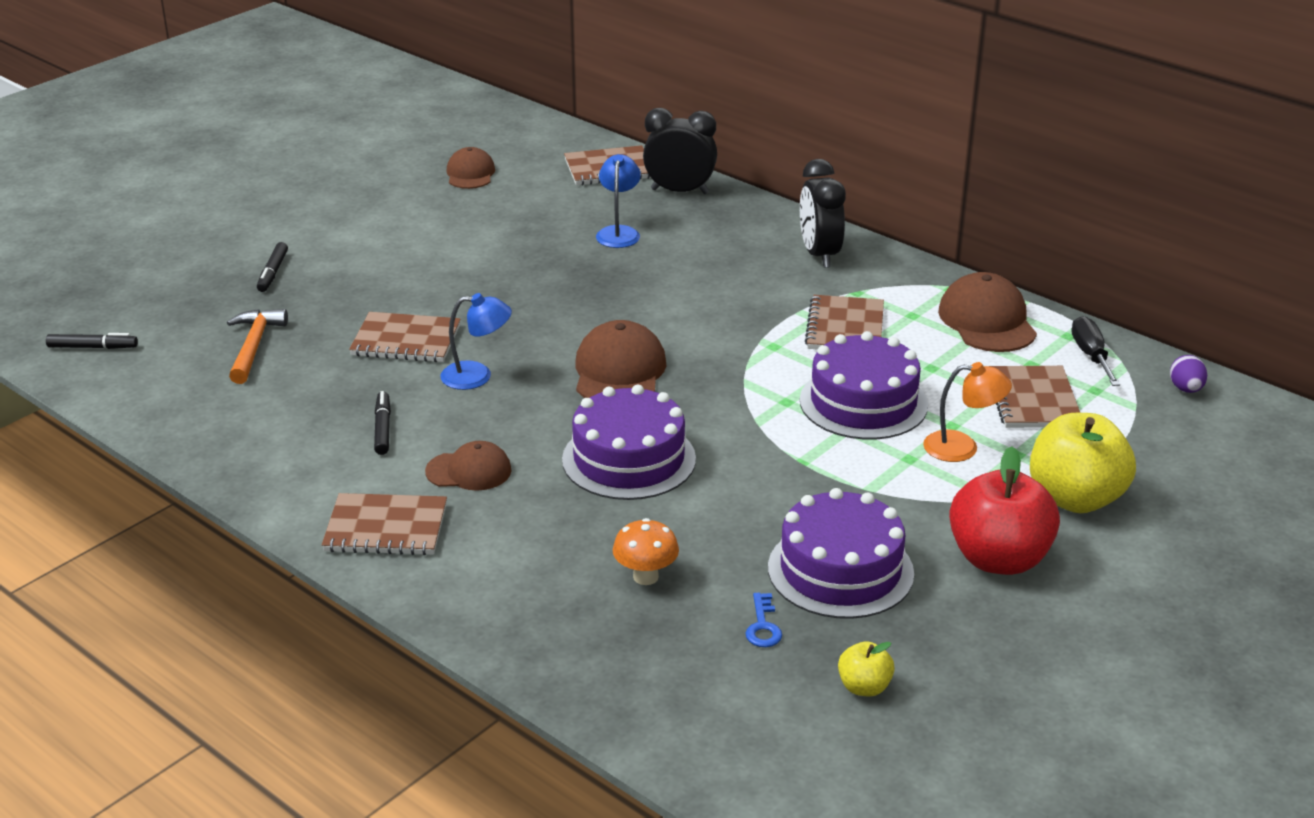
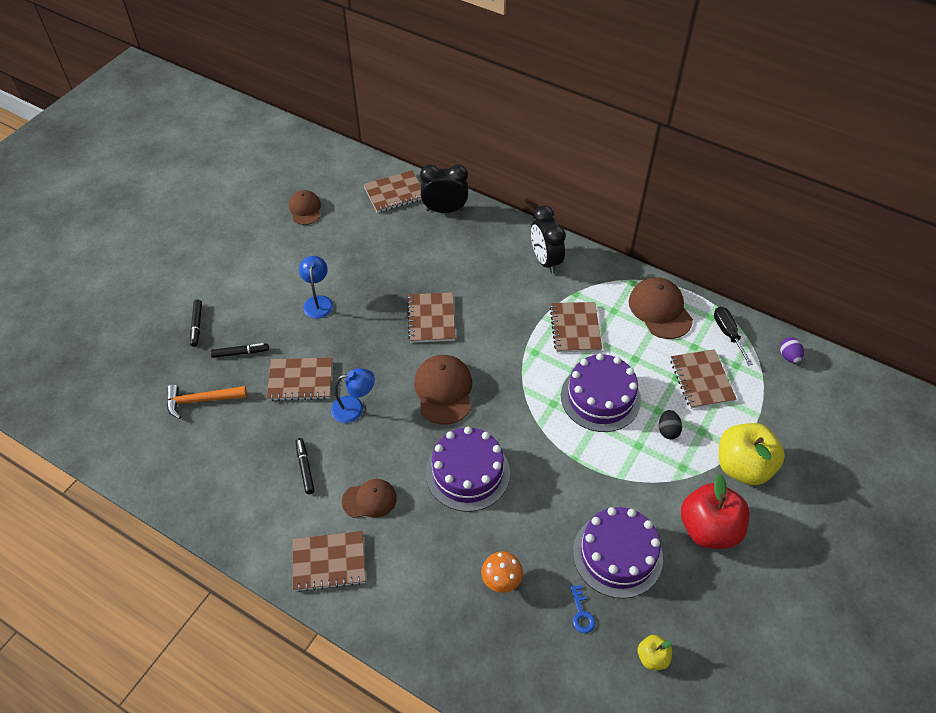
camera: 10 degrees left, 20 degrees up
(92, 347) = (93, 417): black marker -> black marker (240, 353)
(254, 346) = (201, 400): orange hammer -> orange hammer turned 90 degrees counterclockwise
(619, 232) = (414, 255): blue lamp -> blue lamp (318, 302)
(624, 297) = (431, 319): none -> brown notebook
(962, 448) = (668, 430): orange lamp -> black egg

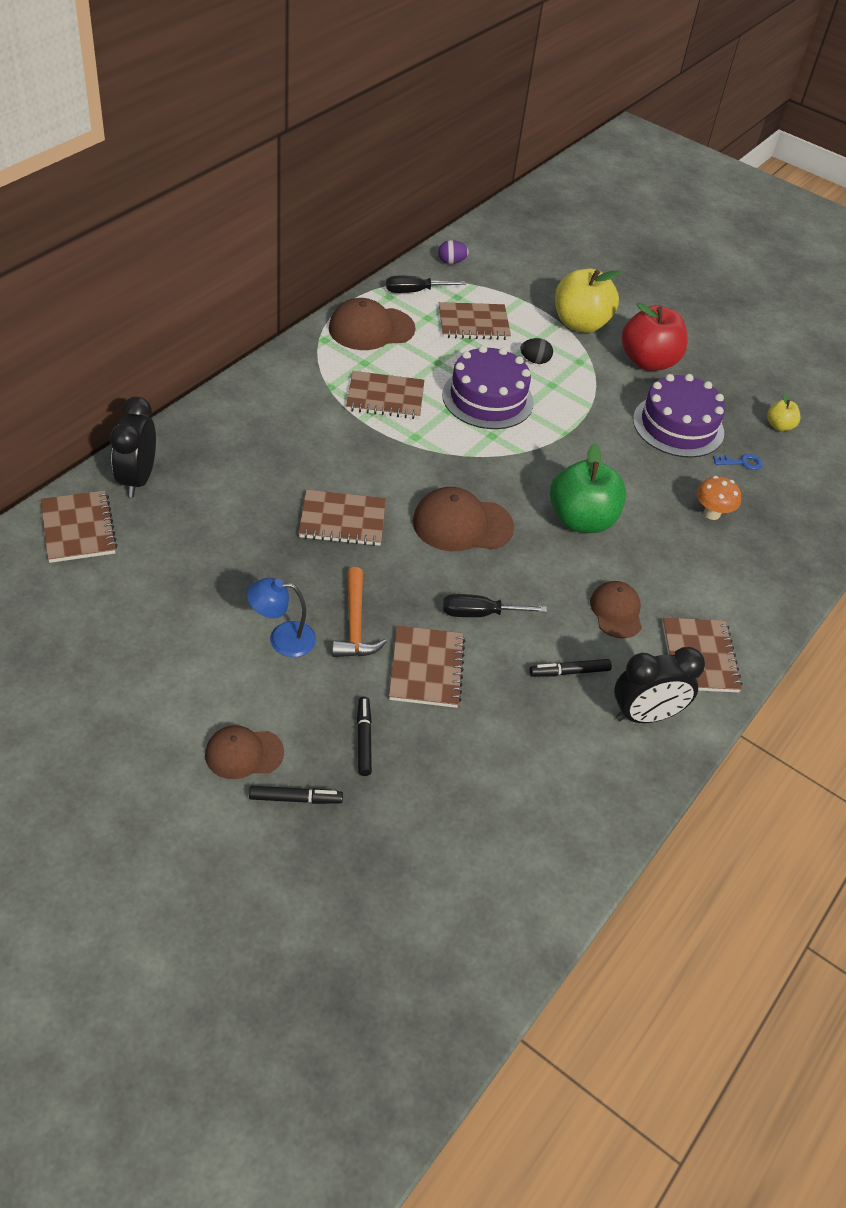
camera: 90 degrees left, 5 degrees down
(201, 400) = (447, 791): orange hammer -> orange hammer (355, 624)
(305, 209) = (71, 641): brown cap -> brown cap (244, 753)
(354, 408) = (480, 614): blue lamp -> black screwdriver
(467, 473) = (581, 520): purple cake -> green apple
(545, 260) = (268, 401): black clock -> black clock (645, 715)

